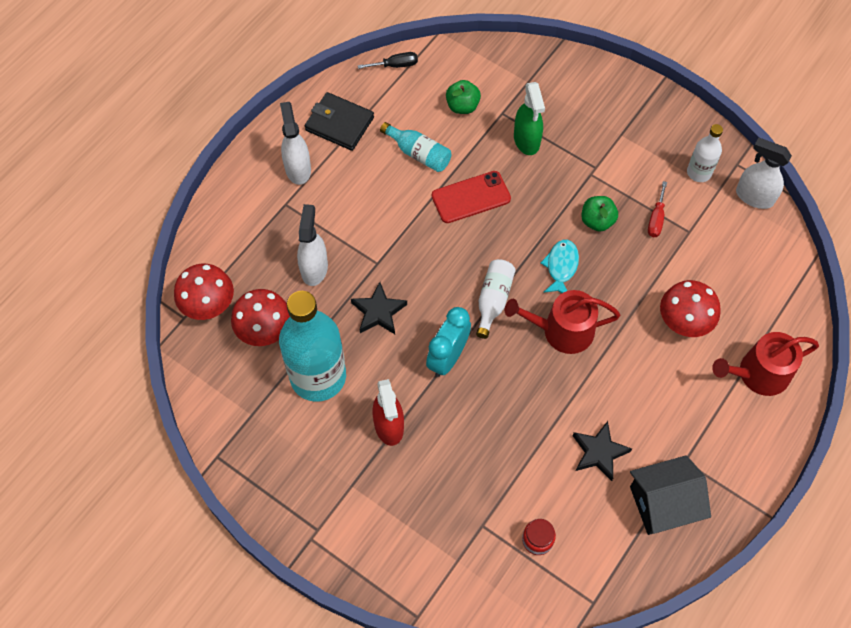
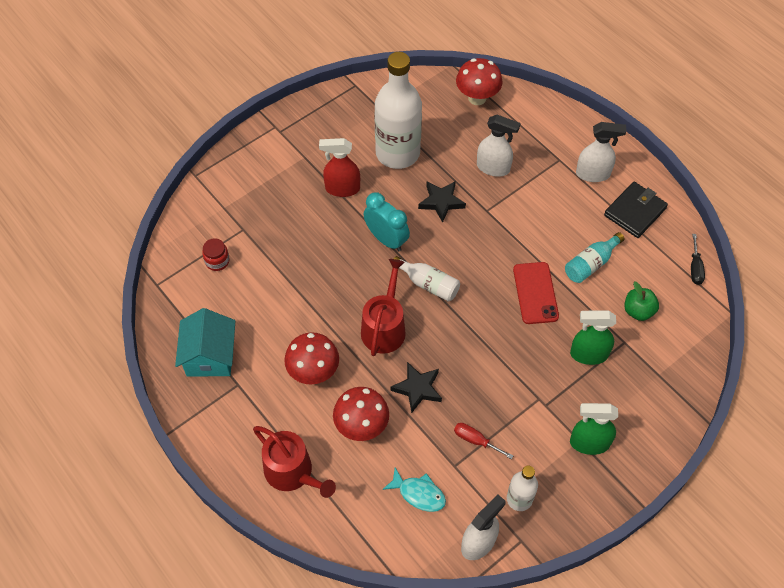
camera: 105 degrees right, 5 degrees down
(265, 332) = (445, 128): red mushroom -> red mushroom (313, 372)
(318, 376) = (397, 153): turquoise bottle -> white bottle
(561, 267) = (446, 344): turquoise fish -> turquoise fish (418, 494)
(597, 221) = (486, 388): green apple -> none
(599, 452) = (269, 323): black star -> black star (417, 389)
(621, 126) = (589, 443): none -> green spray bottle
(663, 503) = (210, 356): black house -> turquoise house
(758, 374) = (293, 473): red watering can -> red watering can turned 135 degrees clockwise

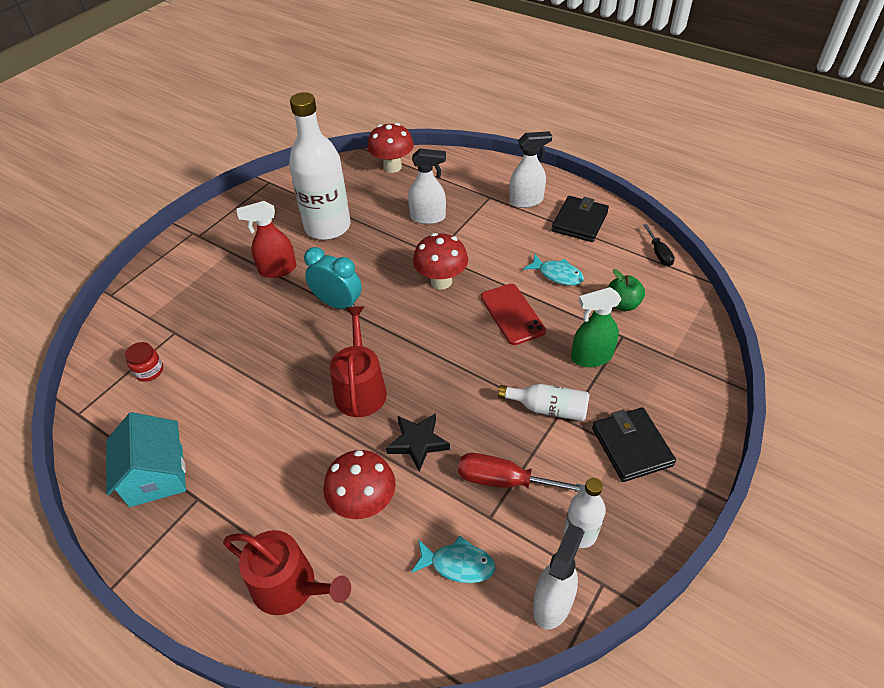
camera: 15 degrees left, 10 degrees down
(313, 372) = (289, 459): red mushroom -> red mushroom (441, 281)
(428, 284) = (396, 334): white bottle -> white bottle (548, 408)
(441, 202) = (385, 257): black star -> none
(475, 440) = (504, 481): red screwdriver -> red screwdriver, size x1.62
(589, 443) = (631, 446): green spray bottle -> black wallet
(591, 264) = (557, 275): turquoise bottle -> turquoise fish

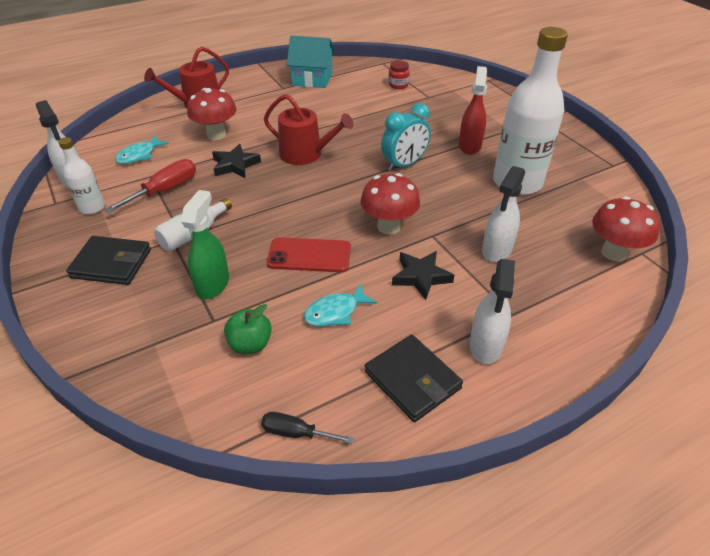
camera: 115 degrees right, 5 degrees down
(487, 245) = (421, 277): none -> black star

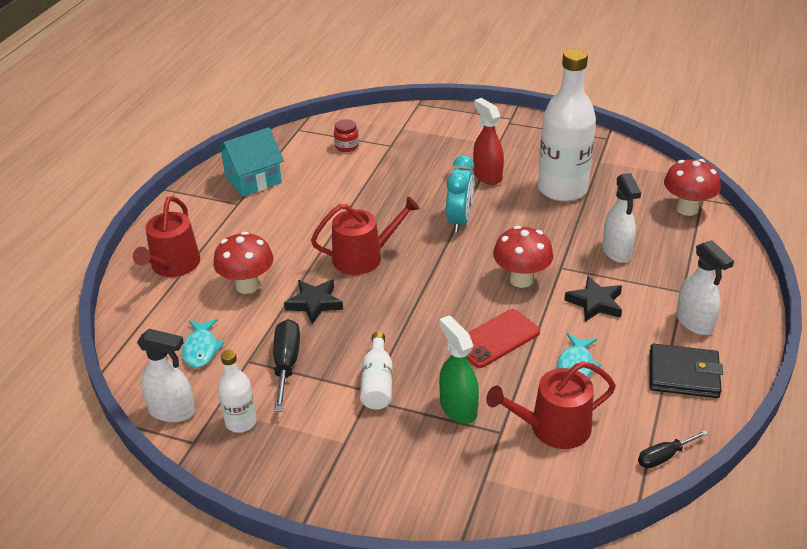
camera: 40 degrees left, 5 degrees down
(111, 264) = (347, 451): black wallet -> none
(165, 190) = (286, 364): red screwdriver -> black screwdriver
(250, 344) = (553, 428): green apple -> red watering can

